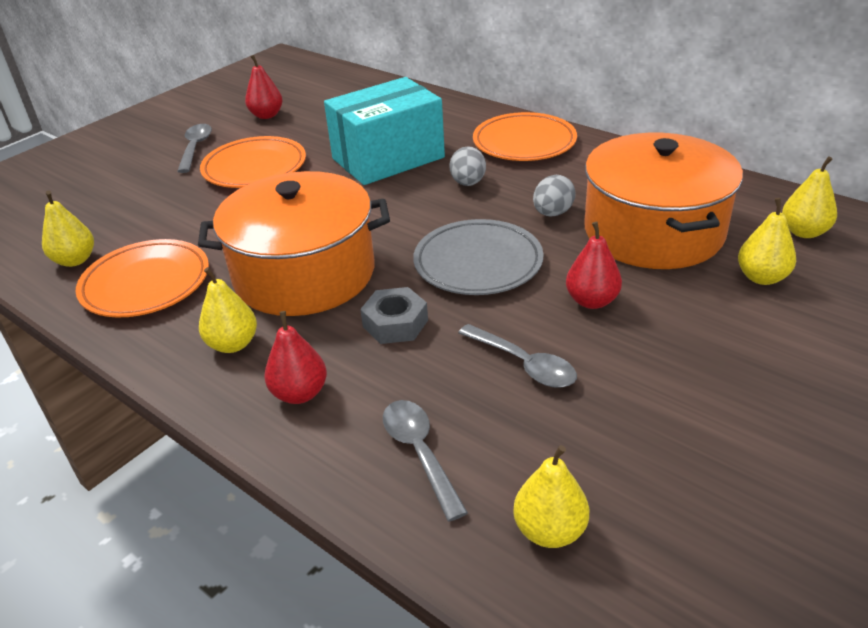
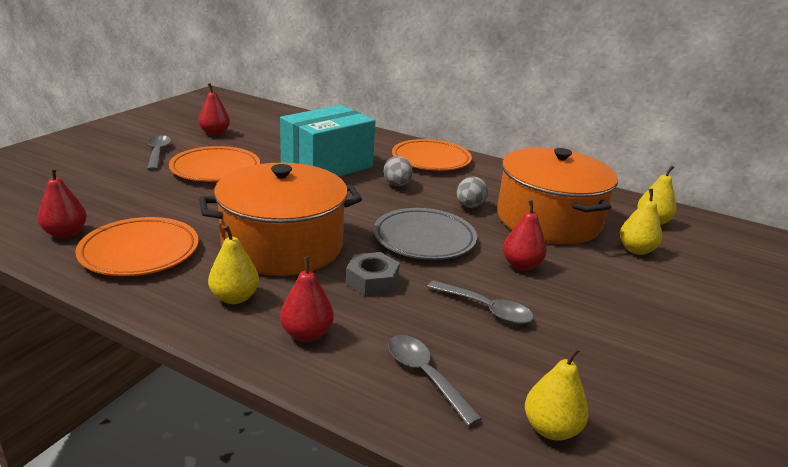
camera: 15 degrees left, 10 degrees down
(75, 260) = (65, 233): yellow pear -> red pear

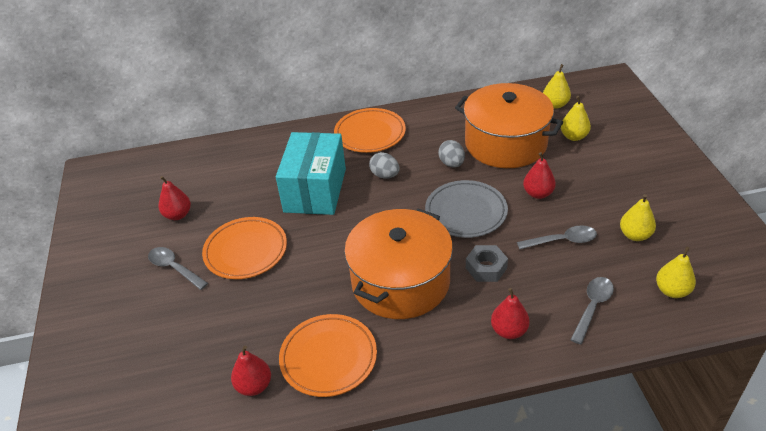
camera: 35 degrees left, 15 degrees up
(235, 297) = (438, 340): yellow pear -> yellow pear (635, 235)
(425, 376) = (592, 307): grey spoon -> grey spoon turned 105 degrees clockwise

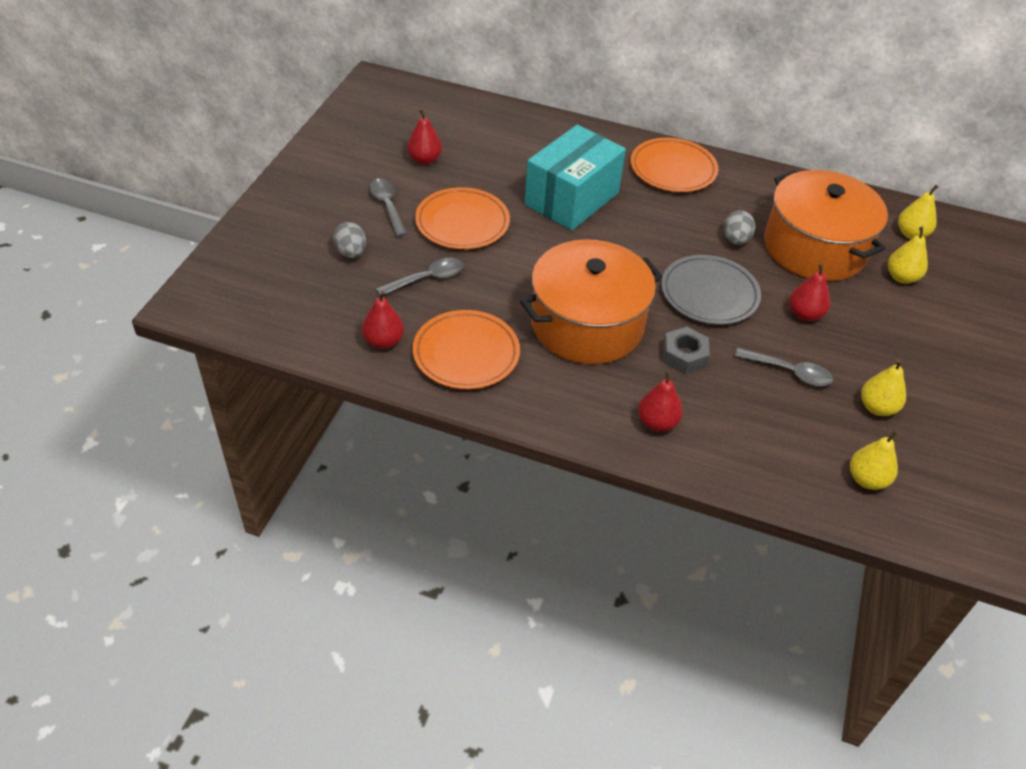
camera: 25 degrees right, 5 degrees up
(385, 175) = (654, 218): grey egg -> grey egg (351, 253)
(592, 307) = (764, 448): grey spoon -> grey spoon (427, 279)

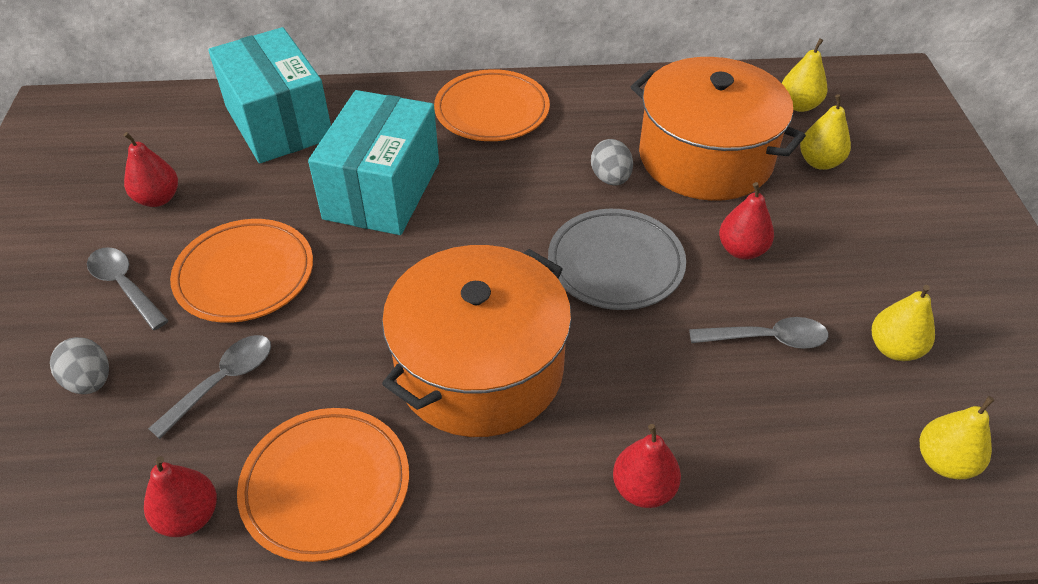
camera: 20 degrees left, 0 degrees up
(520, 134) = (279, 123): none -> turquoise box
(684, 355) = (628, 367): grey nut -> none

